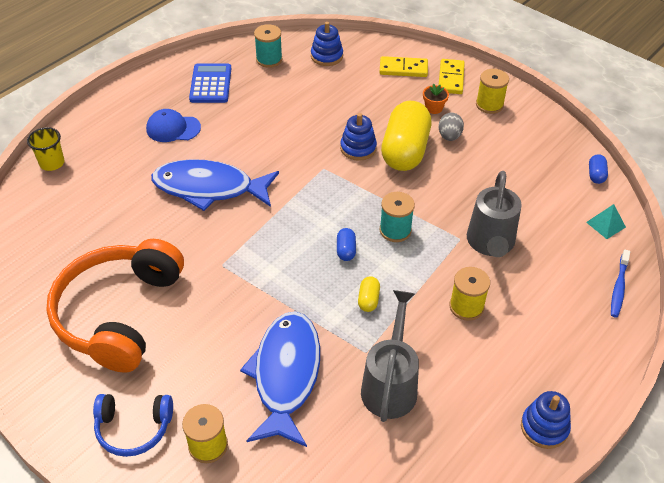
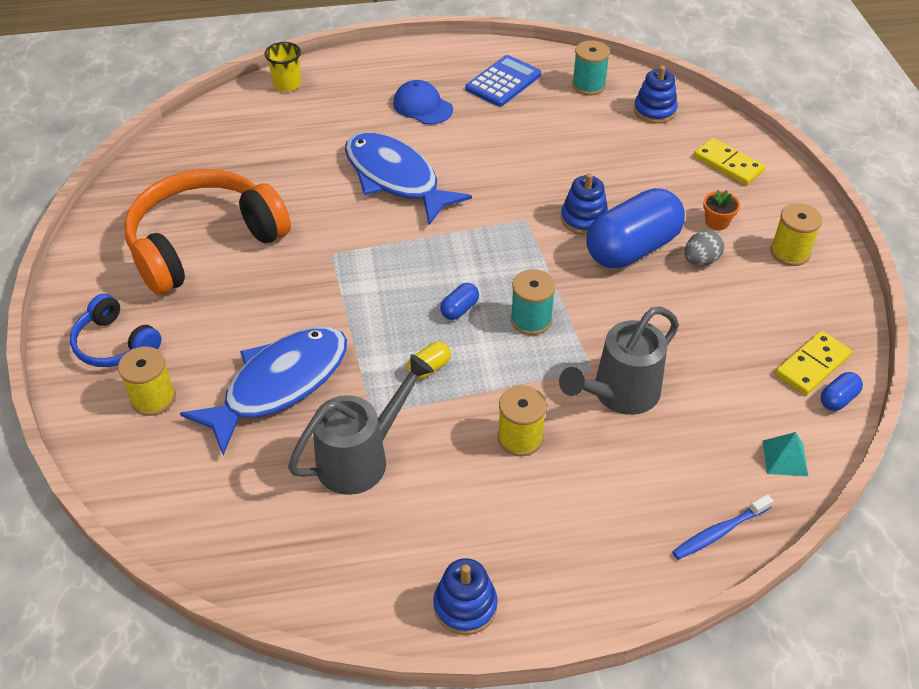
camera: 40 degrees right, 0 degrees up
(405, 151) = (632, 248): yellow capsule -> blue capsule
(451, 78) = (774, 201): yellow domino -> yellow domino (812, 365)

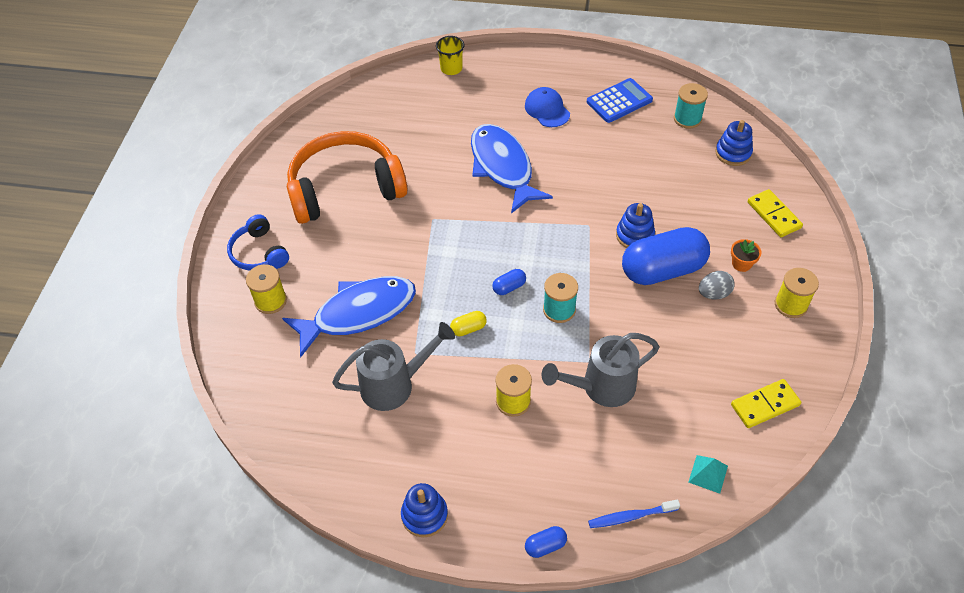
camera: 20 degrees right, 5 degrees up
(838, 399) = (773, 438): blue capsule -> blue capsule (545, 545)

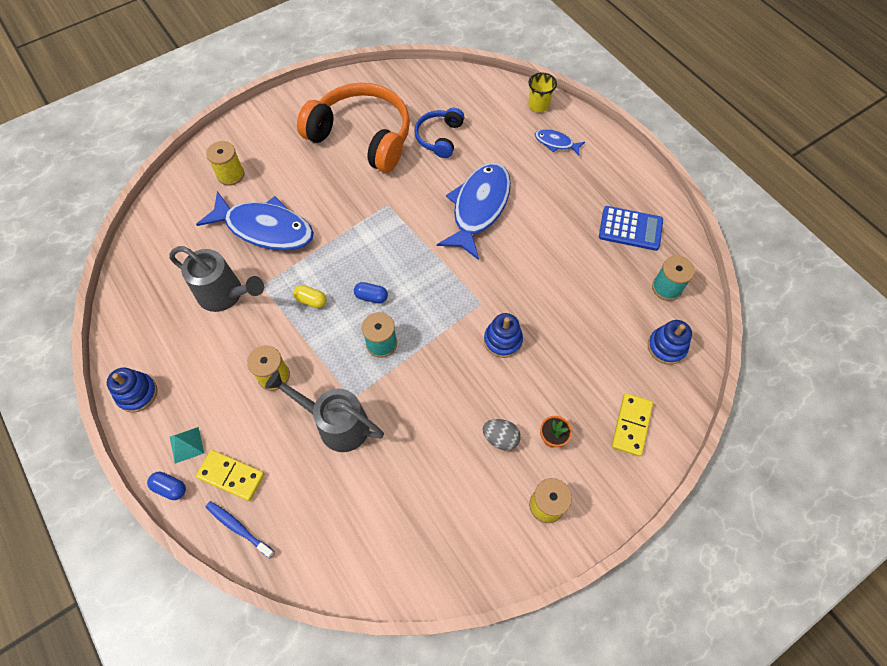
camera: 45 degrees right, 10 degrees up
(259, 253) = (263, 137): blue headphones -> blue headphones (439, 137)
(498, 84) = (556, 143): none -> blue fish
(547, 109) = (566, 191): blue cap -> none
(662, 270) = (488, 384): blue capsule -> none
(708, 474) = (321, 557): turquoise pyramid -> turquoise pyramid (186, 445)
(765, 405) = (424, 555): yellow domino -> yellow domino (231, 475)

